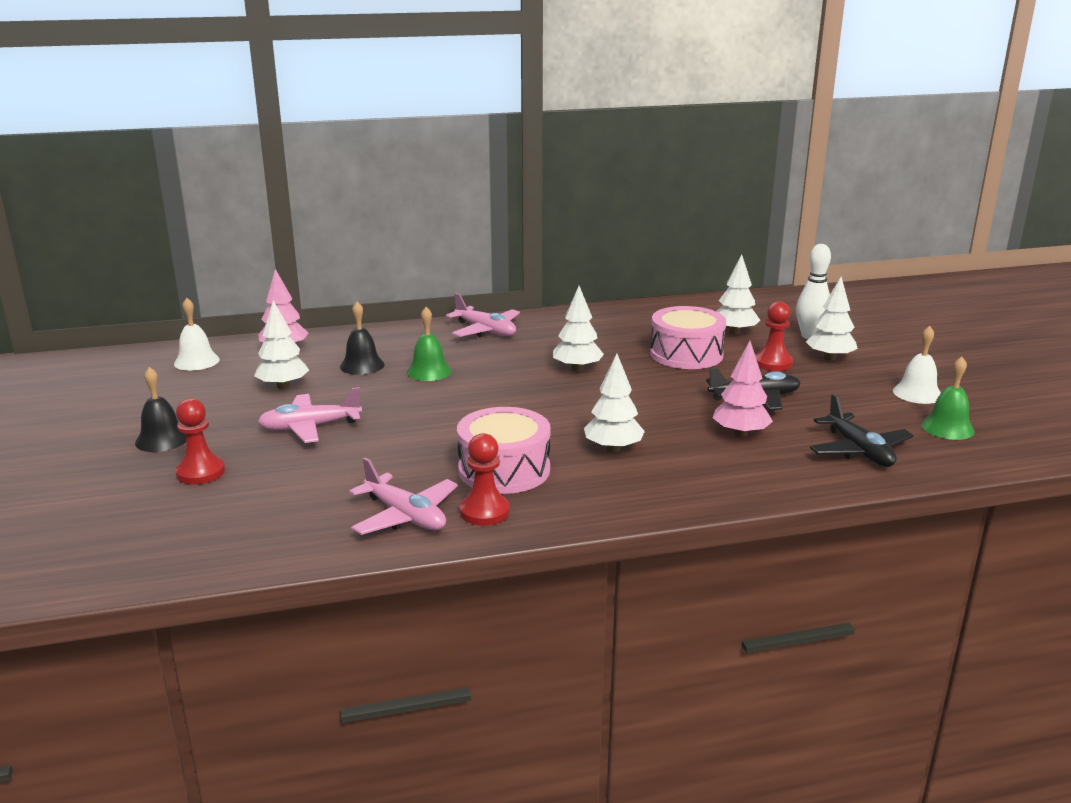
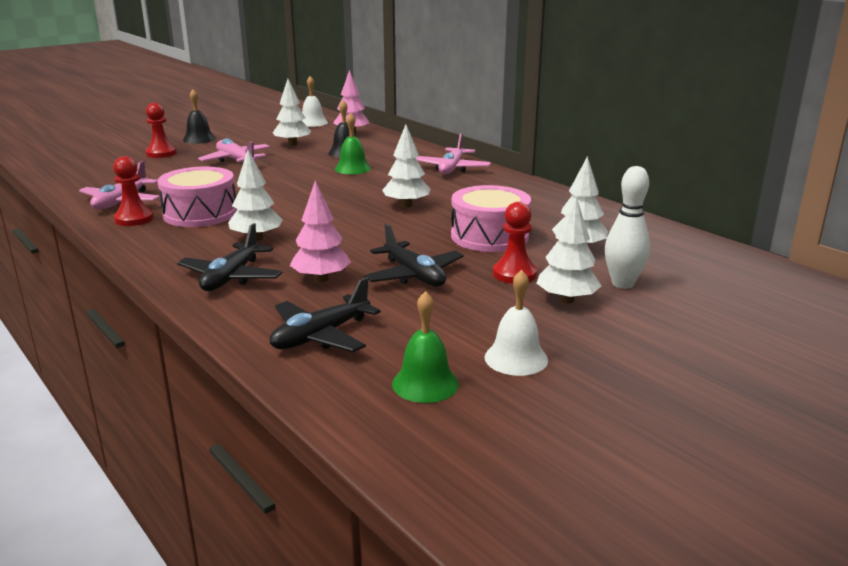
camera: 65 degrees right, 0 degrees up
(712, 473) = (231, 277): none -> black plane

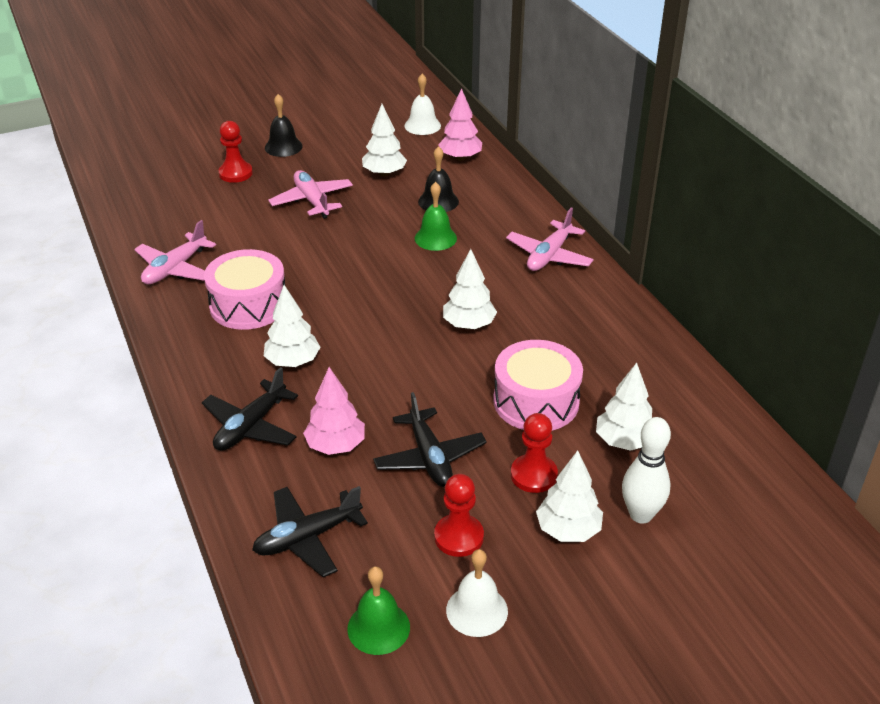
camera: 15 degrees right, 15 degrees up
(134, 219) = (181, 304): red pawn -> red pawn (459, 537)

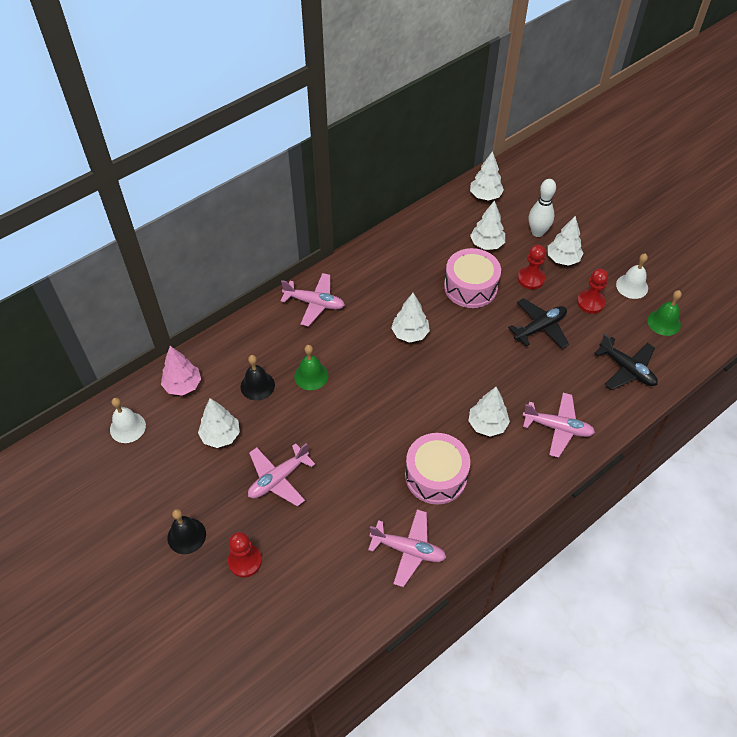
camera: 105 degrees left, 15 degrees up
(251, 426) = (557, 428): black plane -> pink plane
(336, 446) = (552, 376): pink tree -> none
(744, 468) = (485, 196): none -> white tree

